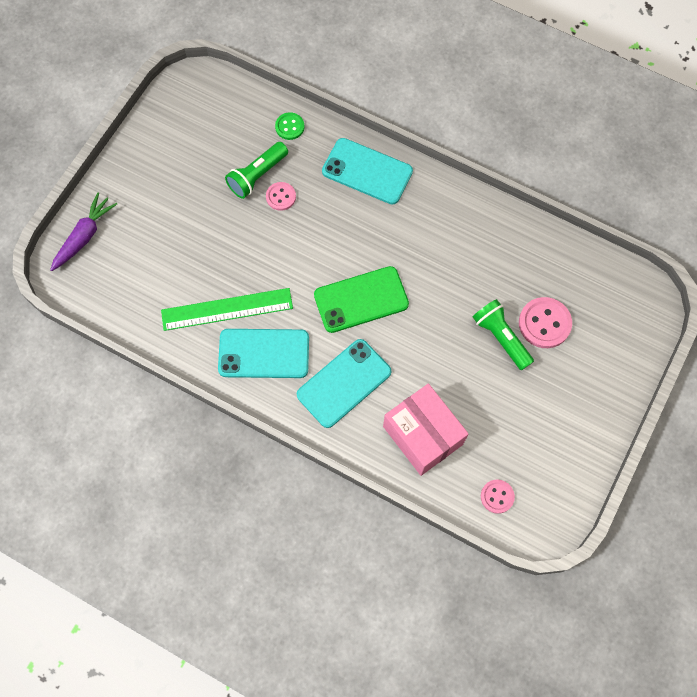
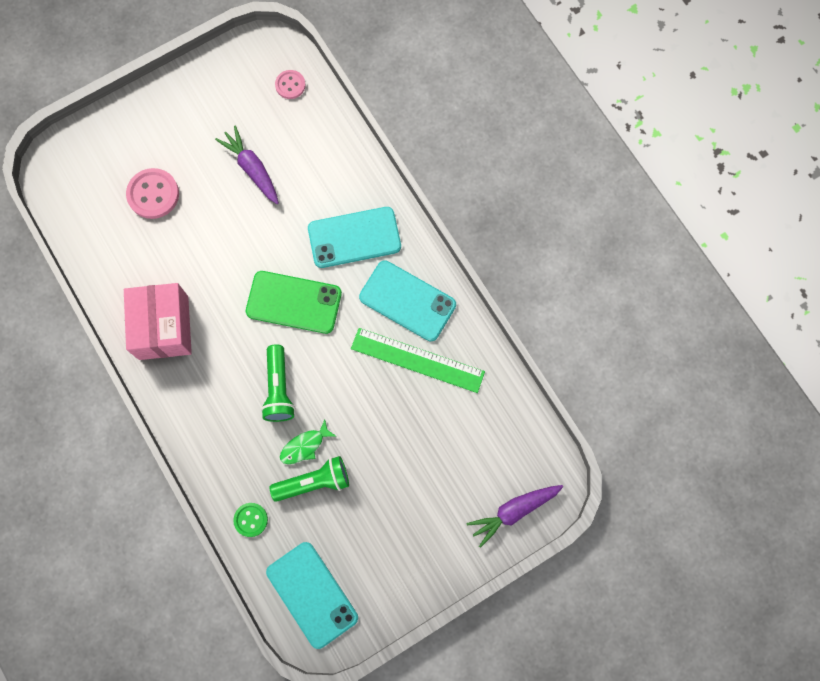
camera: 150 degrees left, 5 degrees up
(281, 197) = (305, 446): pink button -> green fish
(367, 171) = (207, 426): turquoise phone -> turquoise phone (312, 594)
(422, 435) = (317, 161): pink box -> pink box (163, 327)
(476, 395) = (252, 168): none -> purple carrot
(501, 337) = (198, 203): green flashlight -> green flashlight (278, 389)

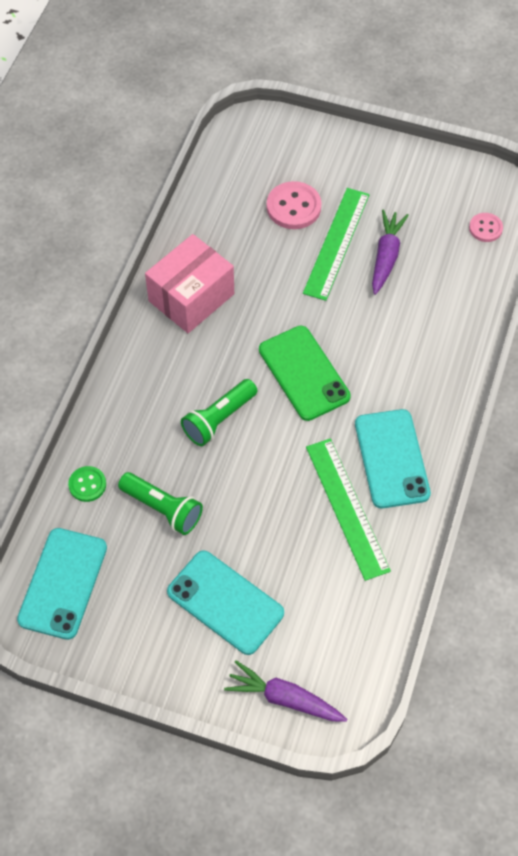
camera: 50 degrees right, 15 degrees down
(211, 191) = (337, 243): none -> green ruler
(305, 446) = (188, 477): green fish -> none
(354, 237) = (405, 375): turquoise phone -> turquoise phone (225, 602)

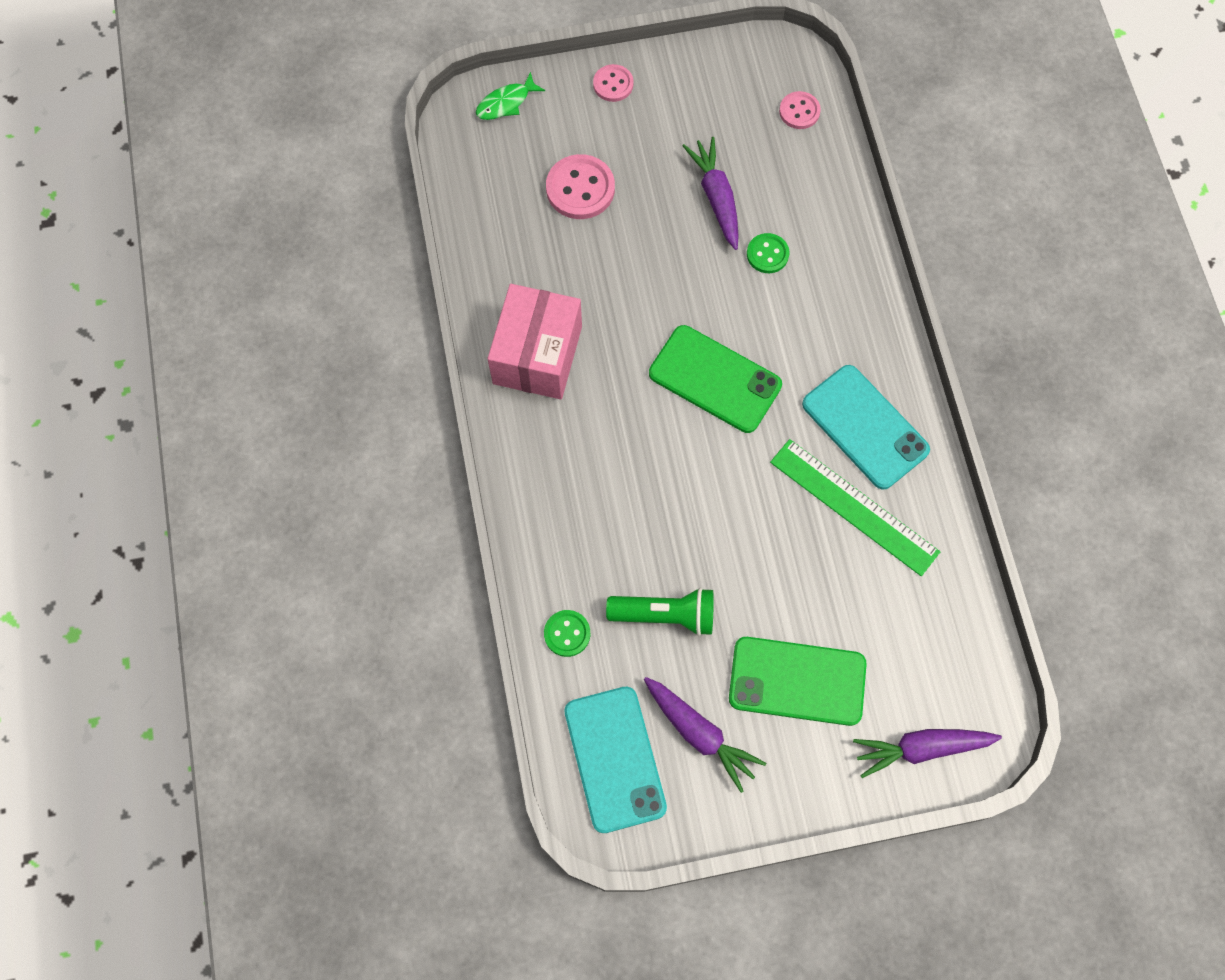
camera: 30 degrees left, 10 degrees up
(132, 600) = (700, 734): none -> purple carrot
(218, 419) = (659, 481): green flashlight -> none
(225, 602) = (797, 681): turquoise phone -> green phone
(280, 131) = (506, 103): none -> green fish
(337, 243) = (654, 208): green ruler -> none
(362, 152) = (613, 84): none -> pink button
(398, 310) = (767, 254): none -> green button

